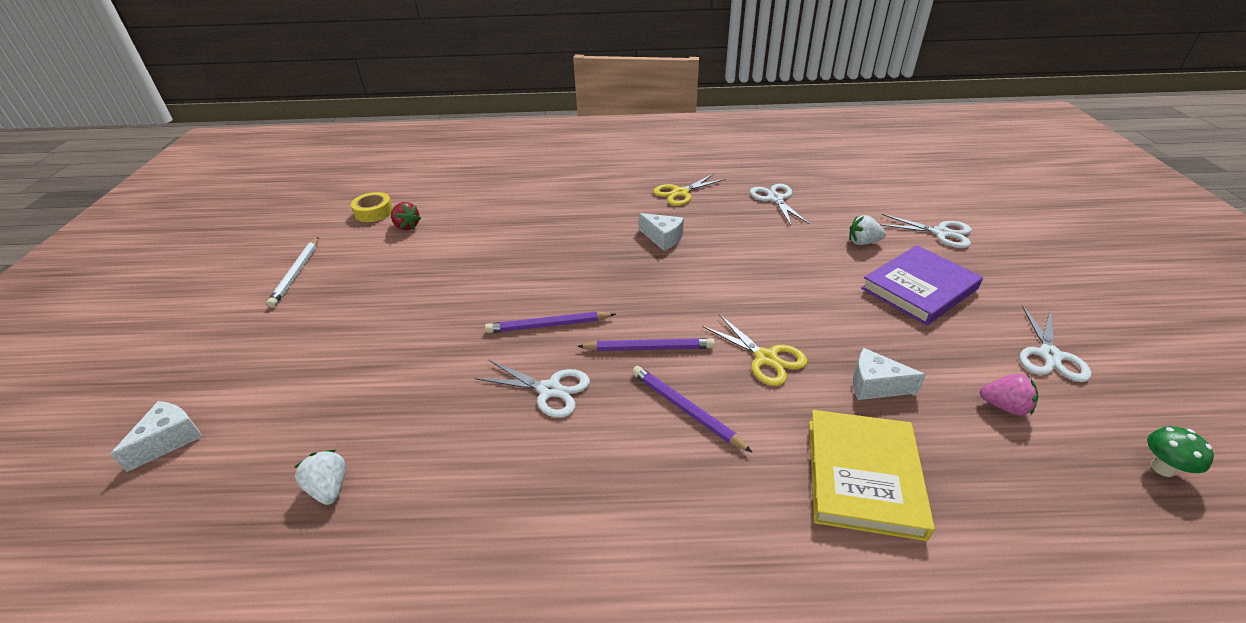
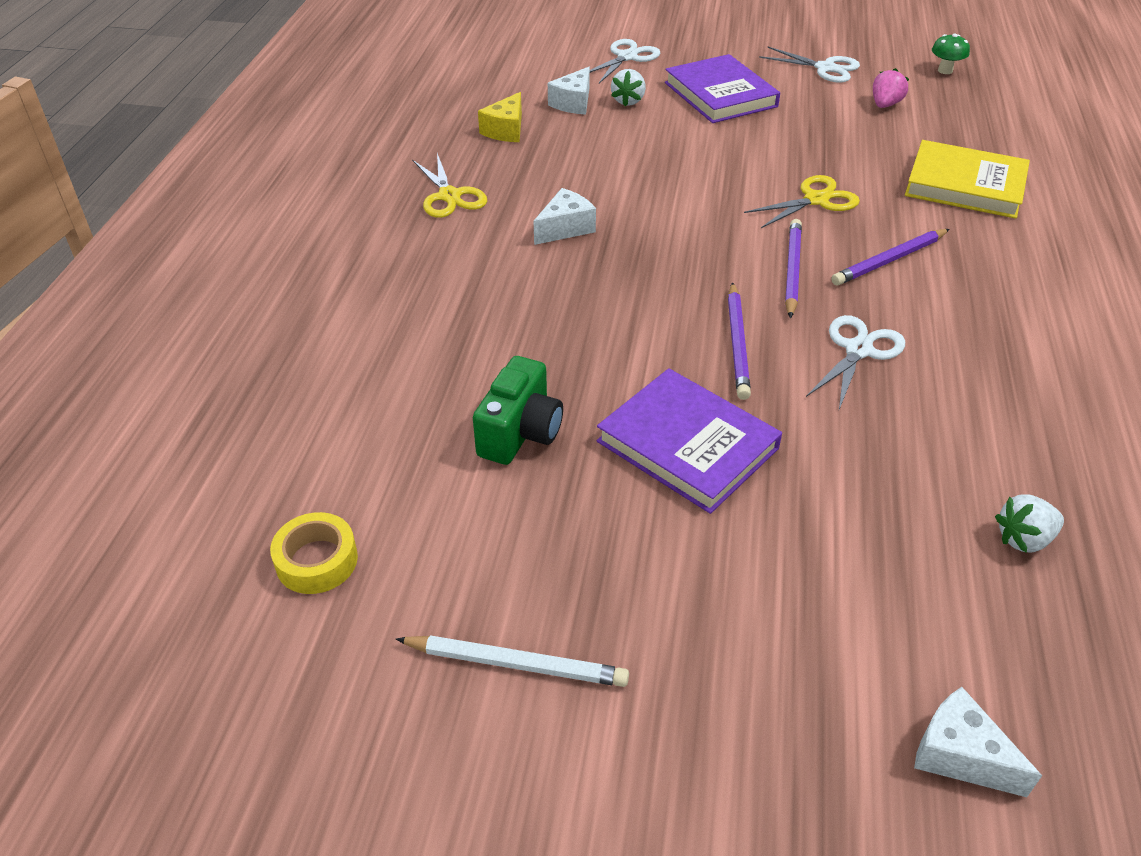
camera: 80 degrees left, 5 degrees up
(407, 226) = (404, 503): red strawberry -> none
(443, 312) = (687, 445): none -> purple book
(456, 251) = (520, 433): none -> green camera
(775, 199) = (506, 130): white scissors -> yellow cheese
(875, 385) = (858, 153): white cheese -> white cheese (573, 103)

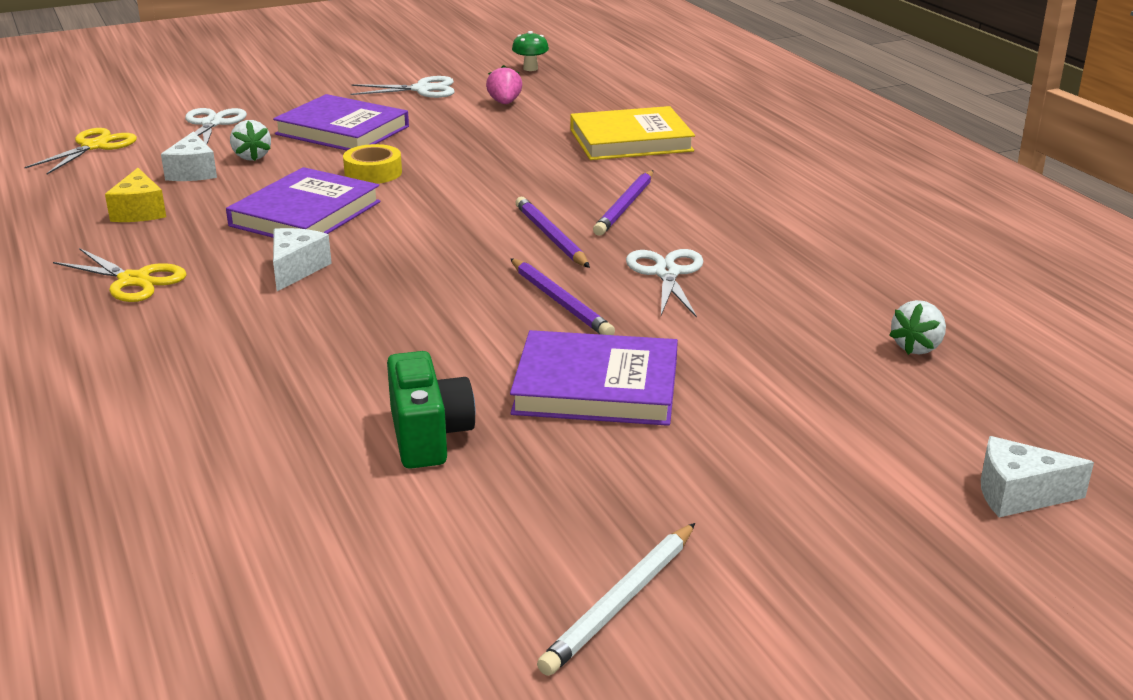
camera: 35 degrees left, 15 degrees down
(317, 561) = (324, 619): yellow tape -> yellow tape (373, 173)
(516, 664) = (621, 602): white pencil -> white pencil turned 150 degrees clockwise
(618, 174) = (305, 214): none -> purple book
(816, 200) = (518, 182): yellow scissors -> yellow scissors (95, 146)

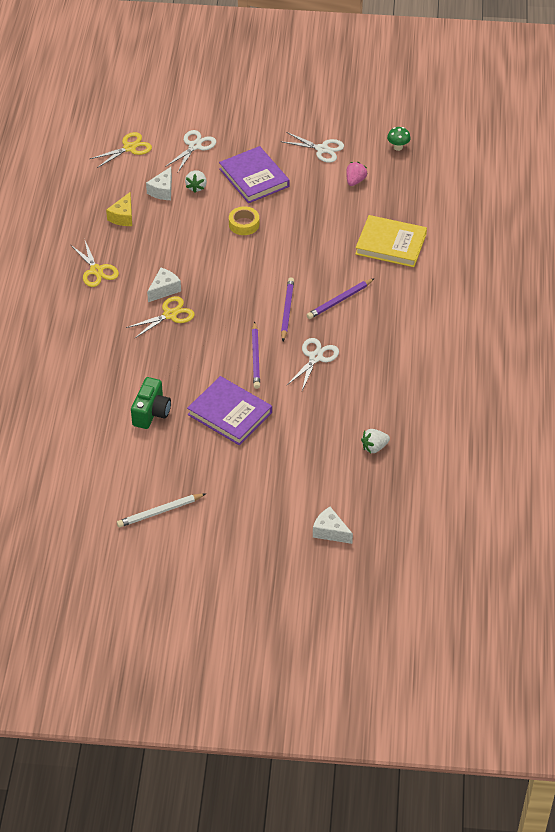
camera: 30 degrees right, 20 degrees up
(305, 214) = (192, 248): purple book -> none
(337, 295) = (170, 315): none -> yellow scissors

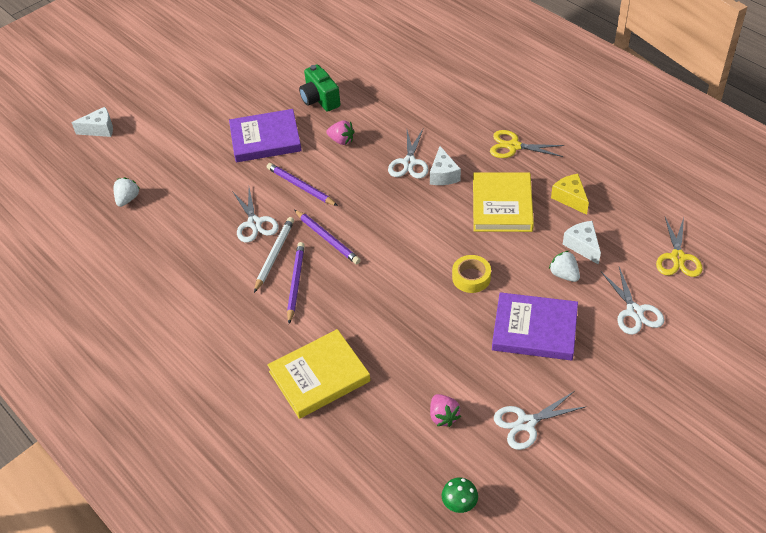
camera: 135 degrees right, 0 degrees up
(160, 512) = (230, 60): white pencil -> white pencil (274, 255)
(164, 245) = (502, 205): none -> yellow book
(170, 315) = (409, 163): yellow scissors -> white scissors
(185, 367) = (341, 140): none -> pink strawberry

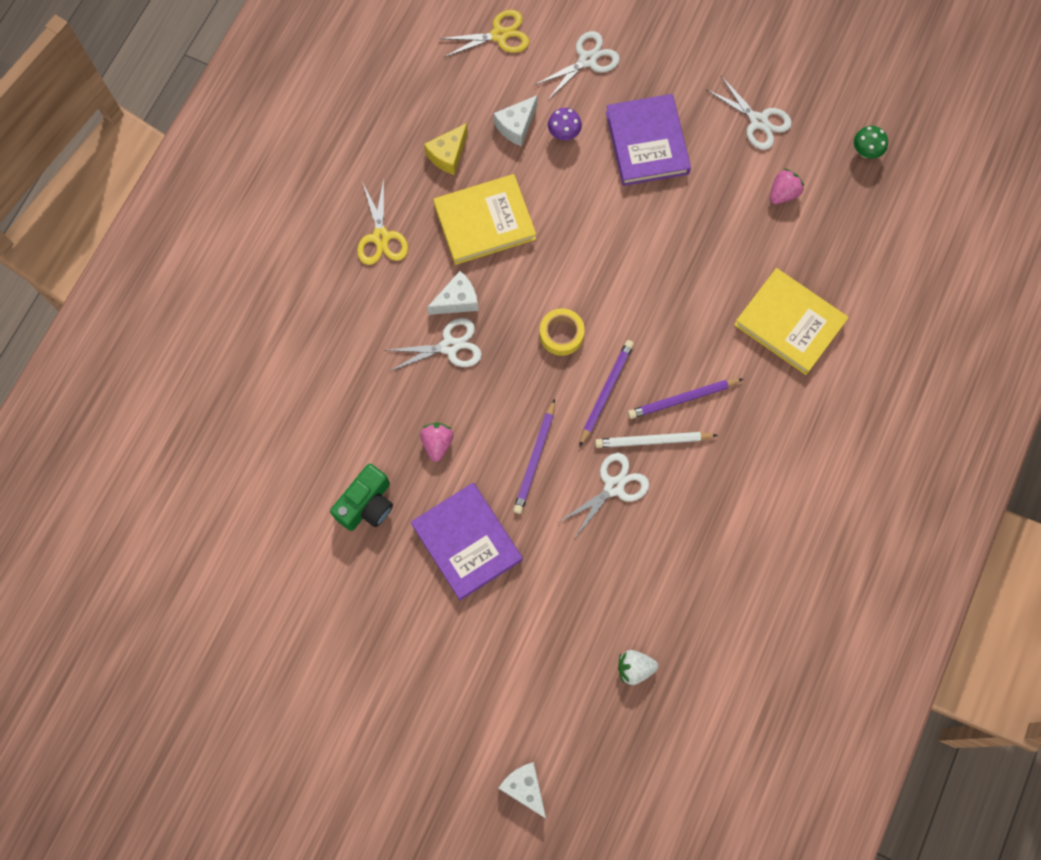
camera: 115 degrees left, 25 degrees up
(471, 277) = (603, 221): yellow tape -> yellow tape (561, 334)
(564, 275) = (564, 134): white strawberry -> purple mushroom

